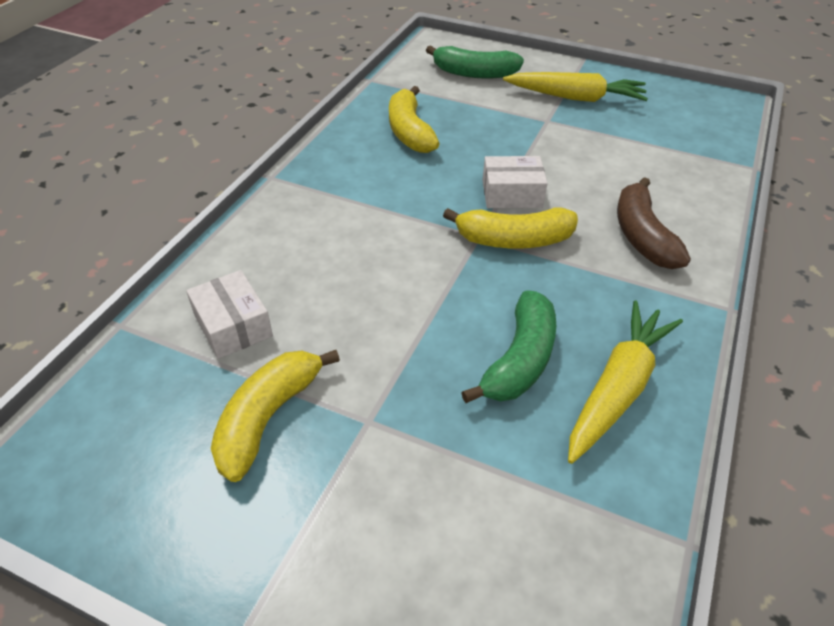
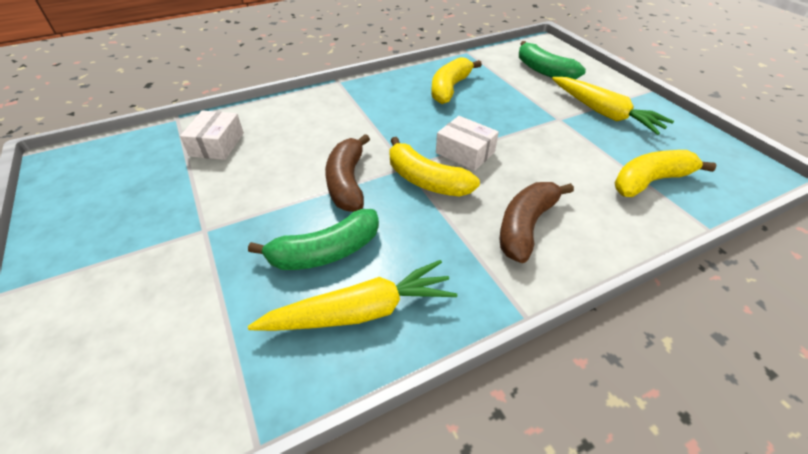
camera: 40 degrees right, 0 degrees up
(268, 418) = (167, 197): yellow banana -> yellow banana (650, 181)
(445, 283) = (347, 182): none -> brown banana

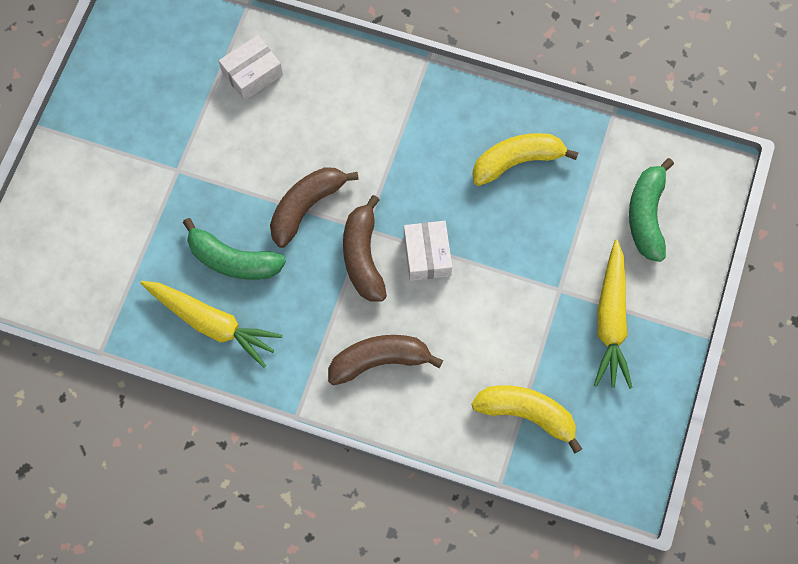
camera: 45 degrees right, 25 degrees up
(426, 180) = (363, 256): yellow banana -> brown banana

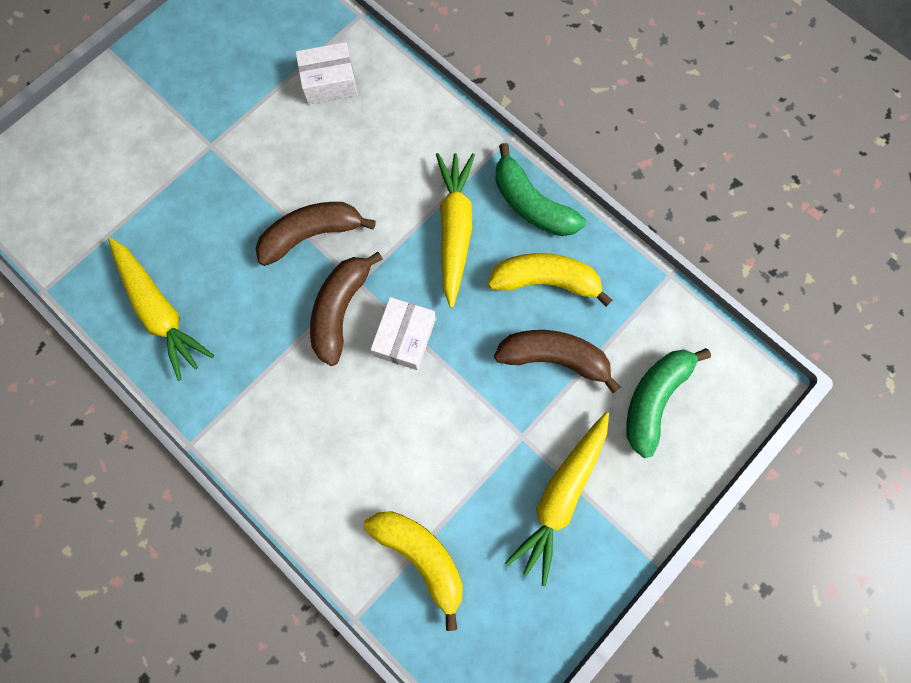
camera: 25 degrees right, 5 degrees up
(233, 260) = (214, 256): green banana -> green banana (531, 204)
(379, 361) = (301, 426): brown banana -> brown banana (554, 358)
(423, 152) = (454, 229): none -> yellow carrot

